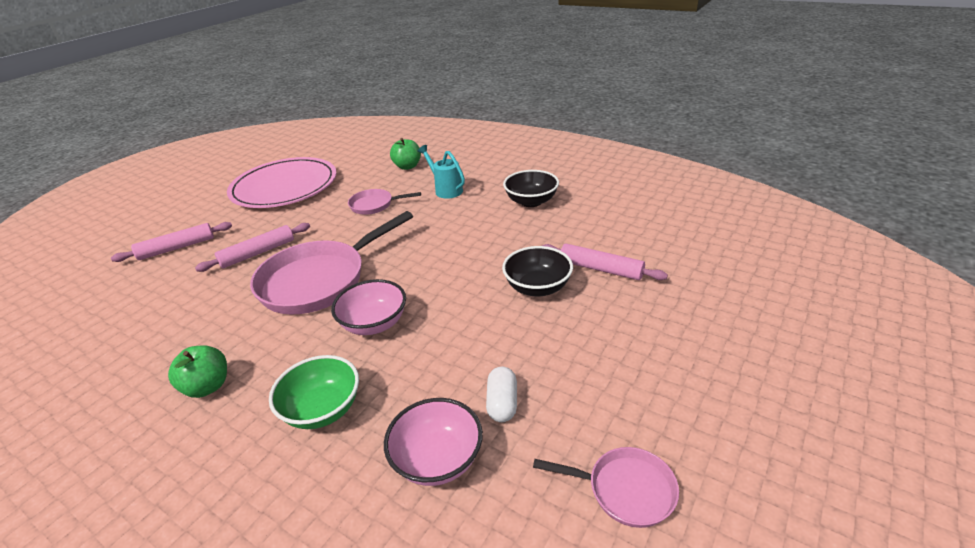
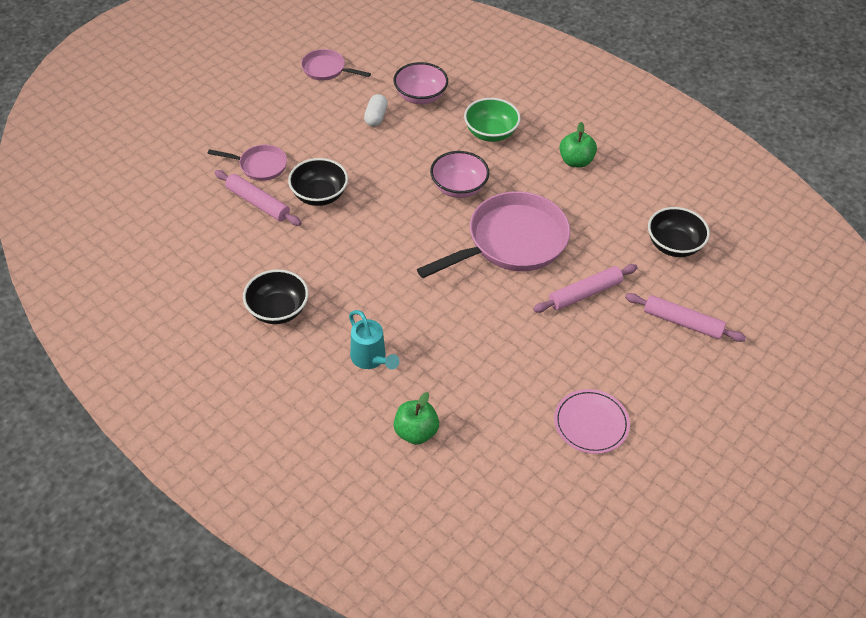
camera: 175 degrees left, 15 degrees up
(140, 307) = (674, 245): none -> black bowl
(177, 248) = (682, 322): pink rolling pin -> pink rolling pin turned 45 degrees clockwise
(284, 187) = (591, 423): pink plate -> pink plate, size x0.51
(374, 205) = (462, 348): pink pan -> pink pan (260, 166)

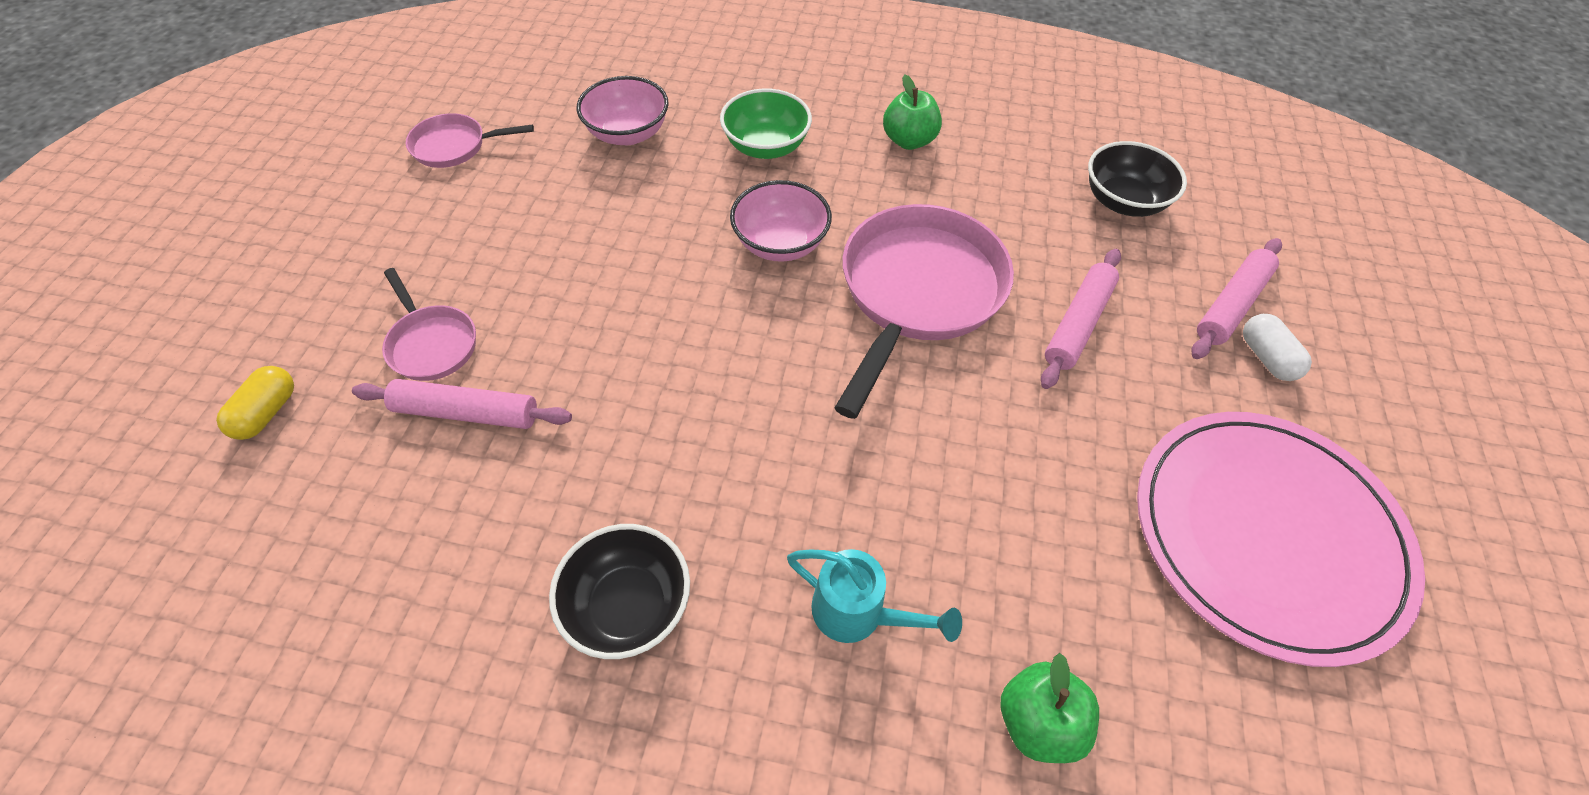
camera: 30 degrees left, 5 degrees up
(176, 166) = (267, 412): none -> yellow capsule
(260, 166) = (431, 344): pink pan -> pink pan turned 75 degrees clockwise
(319, 195) = (569, 350): black bowl -> none
(376, 117) = (581, 188): white capsule -> white capsule (1266, 357)
(591, 423) = (1267, 535): pink plate -> pink plate, size x1.98
(682, 322) = (1231, 305): pink rolling pin -> pink rolling pin turned 45 degrees counterclockwise

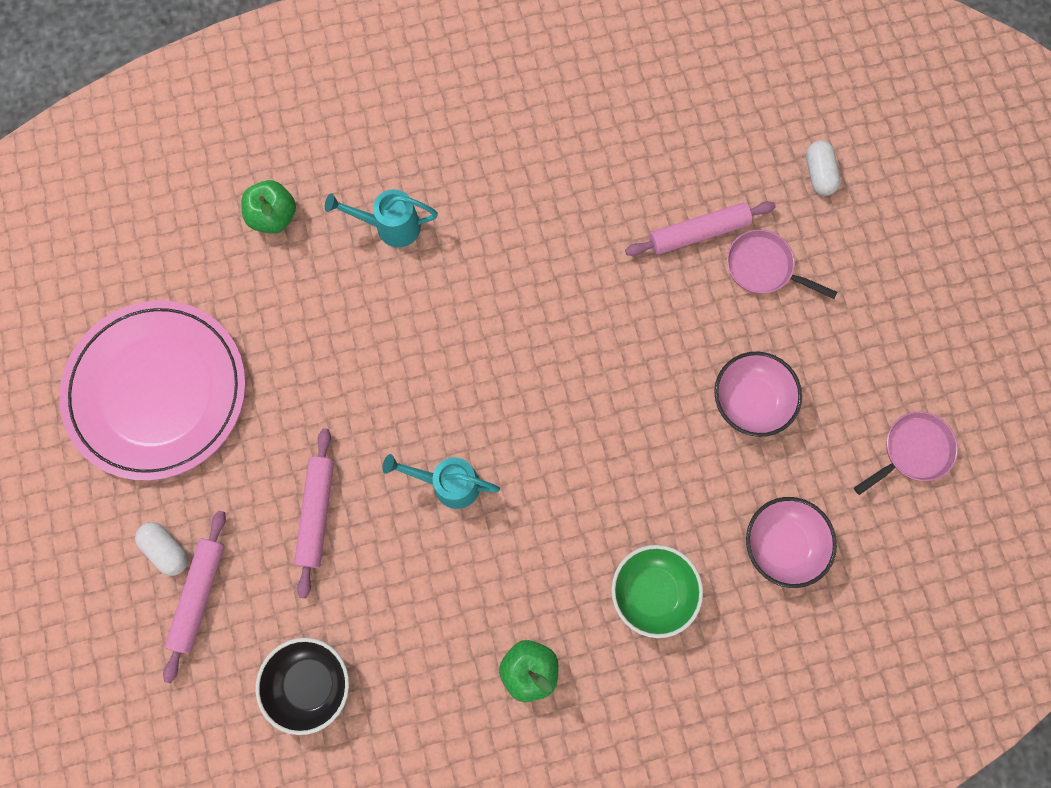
camera: 155 degrees right, 20 degrees up
(267, 412) = (819, 174): yellow capsule -> white capsule
(628, 605) = (519, 172): black bowl -> none
(780, 243) = (578, 481): pink bowl -> pink bowl (750, 401)
(918, 293) = (448, 483): pink pan -> turquoise watering can

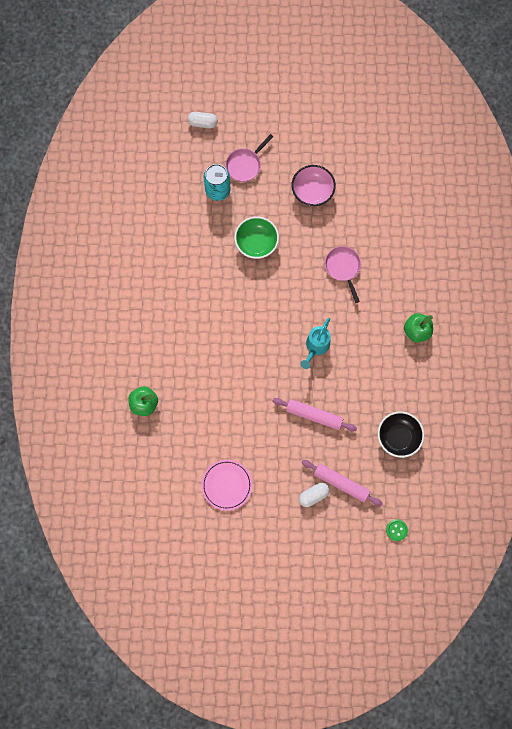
camera: 75 degrees left, 0 degrees up
(129, 723) = (396, 530): none -> green button
(157, 391) = (227, 485): pink plate -> pink plate, size x0.51
(390, 226) = (168, 343): turquoise watering can -> none
(652, 592) = (394, 264): green bowl -> green bowl (256, 243)
(698, 233) = (217, 190): pink rolling pin -> turquoise can
(782, 544) = (386, 199): pink bowl -> none
(913, 451) = (357, 126): pink pan -> pink pan (343, 268)

